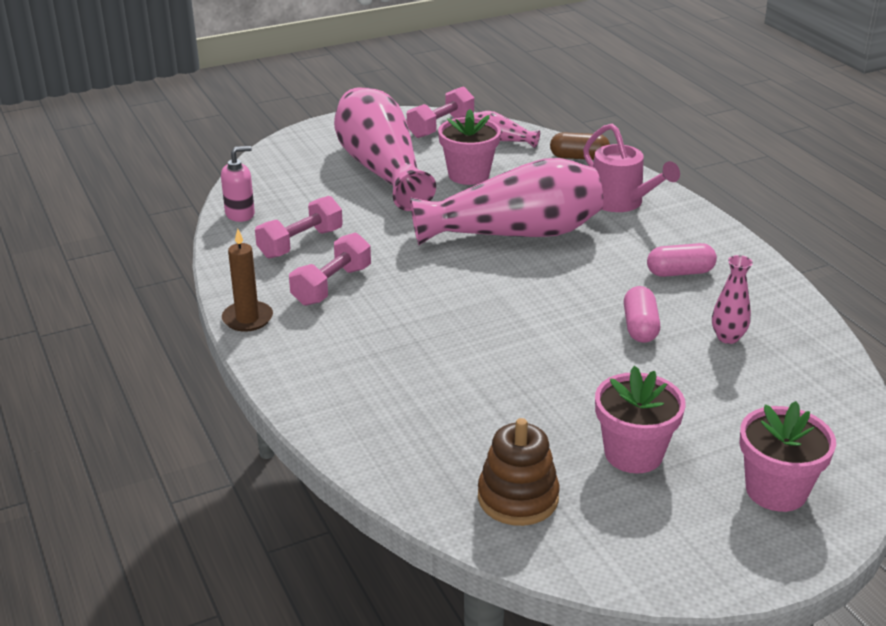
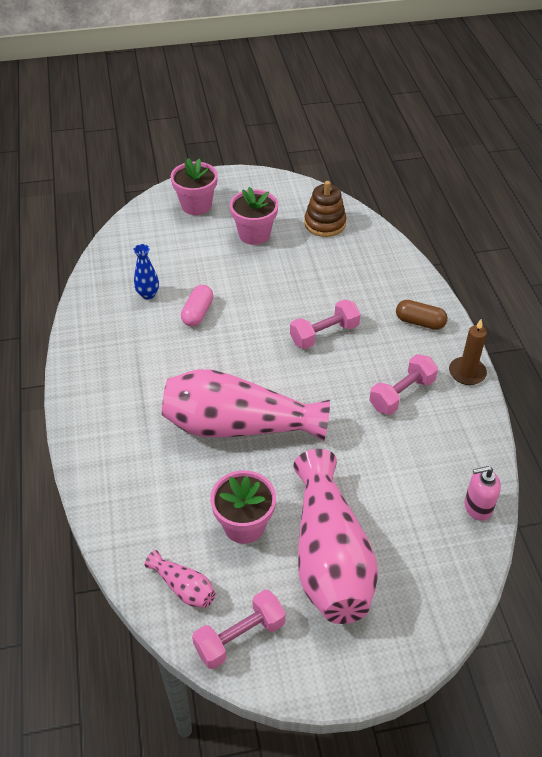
camera: 165 degrees left, 15 degrees up
(300, 243) = (423, 451): pink dumbbell -> pink dumbbell (324, 334)
(579, 157) = (120, 532): brown capsule -> brown capsule (420, 322)
(621, 202) = (125, 449): pink watering can -> none
(680, 272) = (136, 355): pink capsule -> none
(727, 337) = (148, 294): pink vase -> blue vase

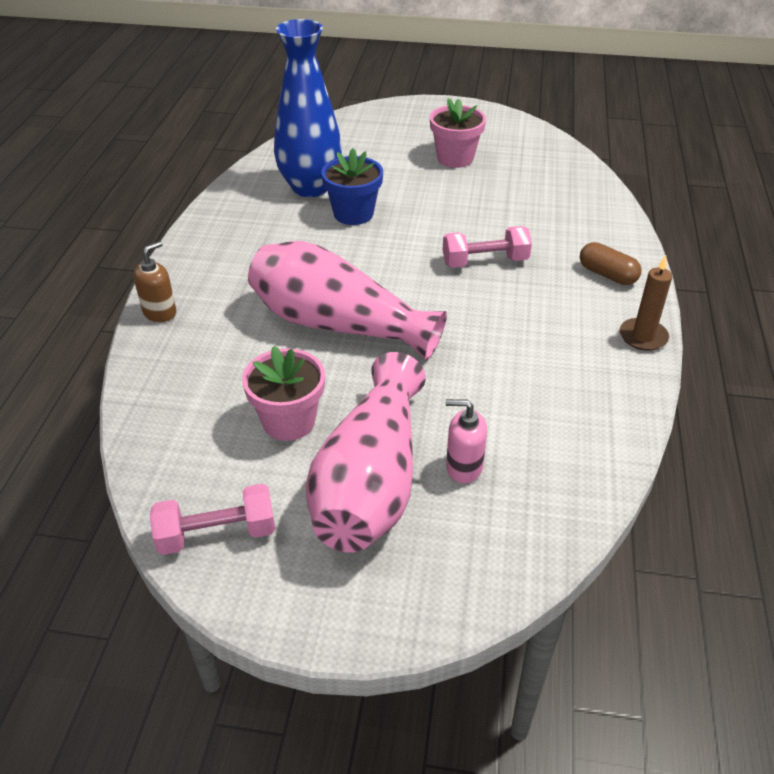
camera: 20 degrees right, 5 degrees down
(86, 455) = (160, 312): none -> brown soap dispenser
(148, 294) = (310, 187): blue vase -> blue vase, size x2.35
(183, 587) = (184, 464): pink vase -> none
(196, 205) = (406, 123): pink flower pot -> none
(197, 313) = (353, 214): pink capsule -> blue flower pot
(325, 224) = (540, 163): brown stacking toy -> none
(402, 394) = (548, 339): pink dumbbell -> none
(477, 507) = (587, 480): pink soap dispenser -> pink soap dispenser (463, 467)

